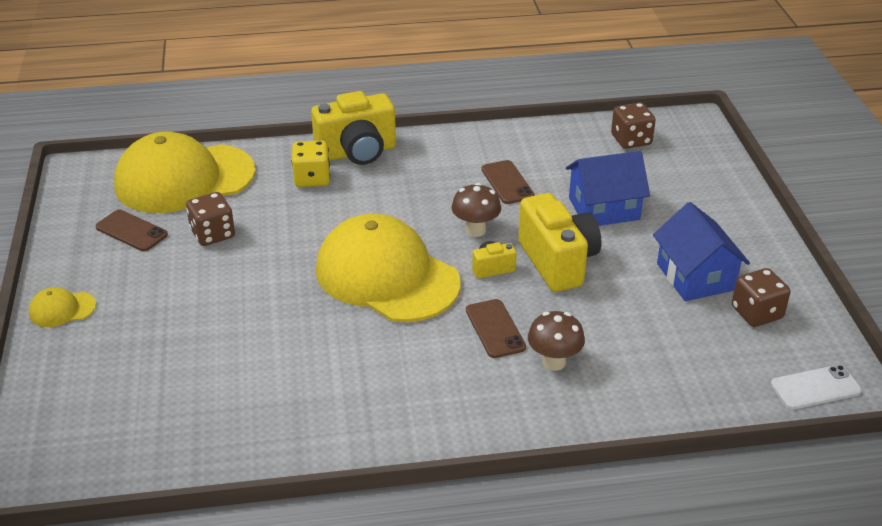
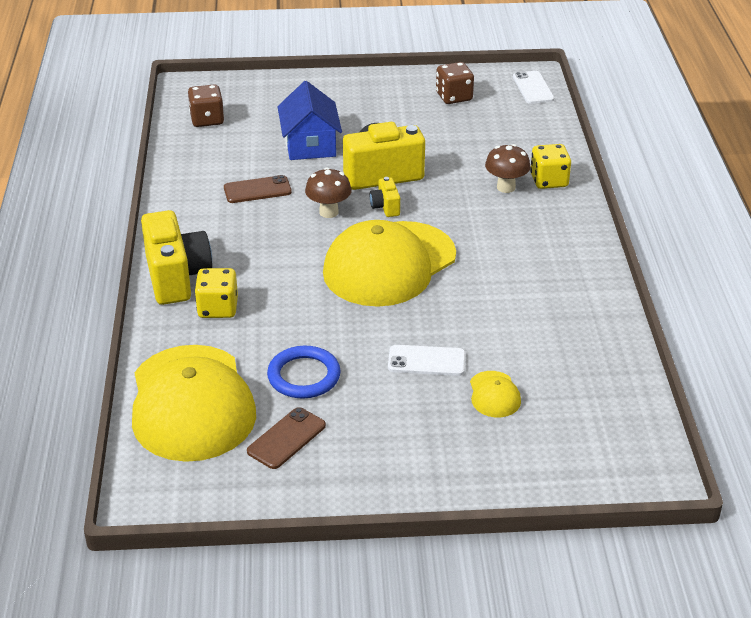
camera: 85 degrees left, 0 degrees up
(62, 309) = (419, 480): yellow cap -> yellow cap (494, 394)
(213, 234) = (304, 376): brown dice -> blue ring
(227, 308) = (426, 361): none -> white phone
(495, 329) = (465, 211): brown phone -> none
(578, 401) = (549, 181): none -> yellow dice
(695, 277) = (409, 115): blue house -> none

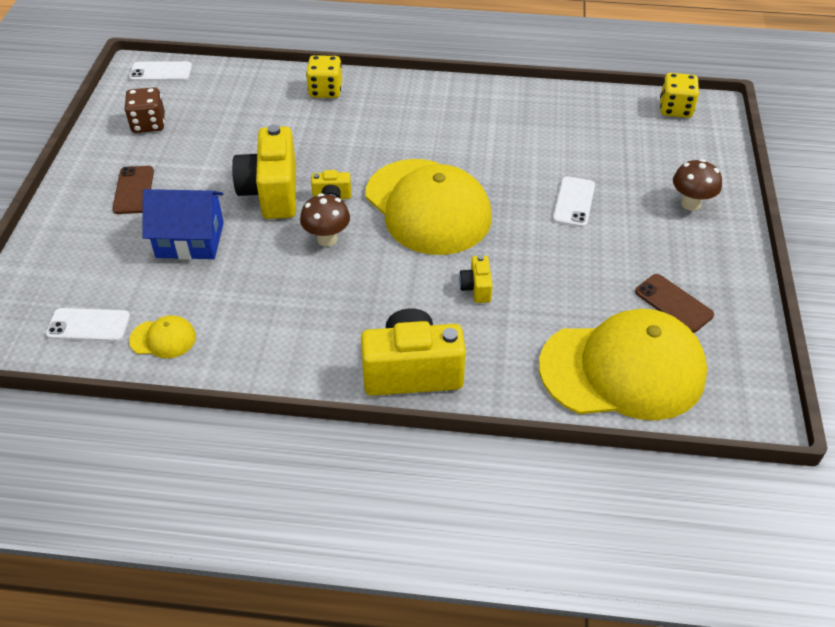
camera: 80 degrees left, 10 degrees up
(207, 120) = (88, 325): brown dice -> white phone
(218, 308) = (474, 339): yellow dice -> yellow dice (675, 109)
(257, 190) = (264, 291): brown phone -> brown phone (133, 190)
(283, 304) = (476, 288): none -> yellow camera
(304, 376) = (588, 283): blue ring -> none
(494, 394) = (620, 170): yellow cap -> yellow cap (163, 339)
(506, 187) = (326, 116): brown mushroom -> brown mushroom (690, 204)

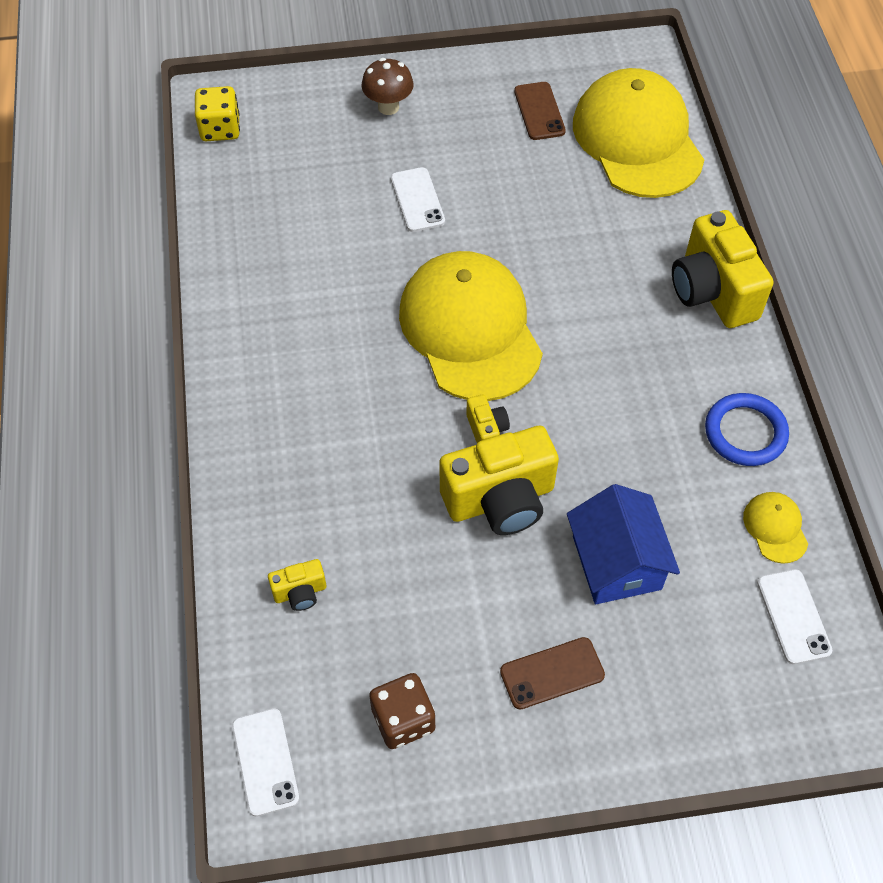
camera: 105 degrees left, 10 degrees up
(256, 347) = (745, 432): none -> blue ring
(325, 90) = (263, 503): yellow dice -> none
(327, 239) = (559, 415): brown mushroom -> none
(428, 207) = (470, 329): yellow cap -> yellow cap turned 60 degrees counterclockwise
(476, 288) = (581, 261): yellow camera -> yellow camera (300, 592)
(574, 202) = (417, 200): white phone -> white phone turned 75 degrees clockwise
(673, 303) = (539, 111): brown phone -> brown phone turned 45 degrees counterclockwise

